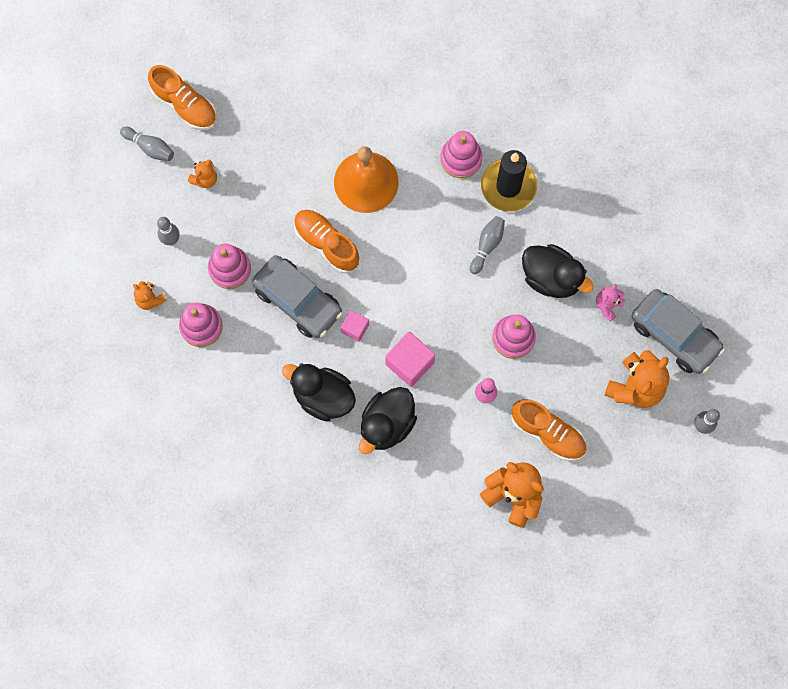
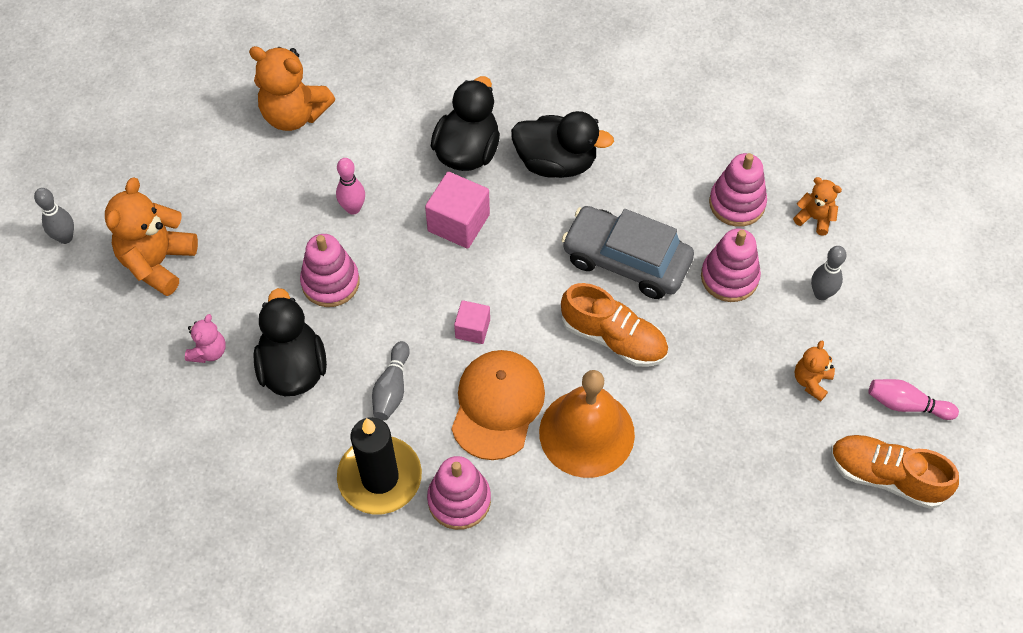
camera: 165 degrees right, 15 degrees down
(150, 147) = (906, 405): grey bowling pin -> pink bowling pin
(355, 328) = (541, 246): pink cube -> pink cube (472, 329)
(419, 216) = (497, 405): none -> orange cap
(548, 433) = (264, 186): orange shoe -> none
(551, 278) = (293, 368): black duck -> black duck turned 60 degrees clockwise
(674, 335) = (111, 336): grey car -> none

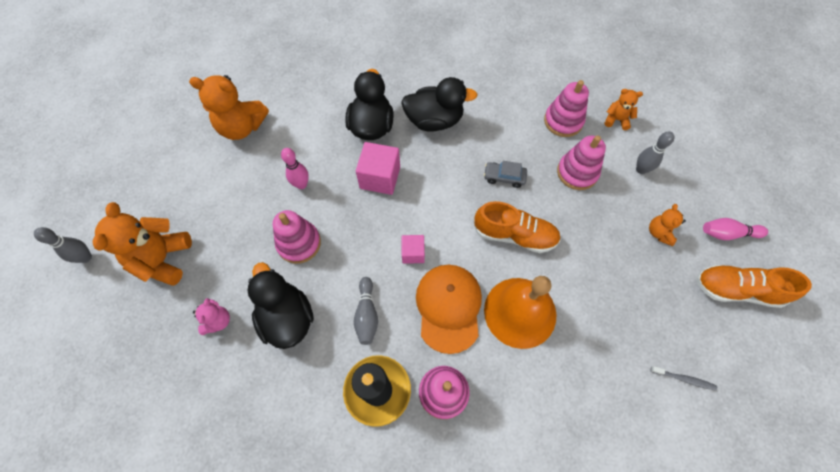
camera: 15 degrees left, 5 degrees up
(626, 260) = (504, 177): grey car -> grey car, size x0.47
(768, 562) = (684, 379): none -> grey toothbrush

